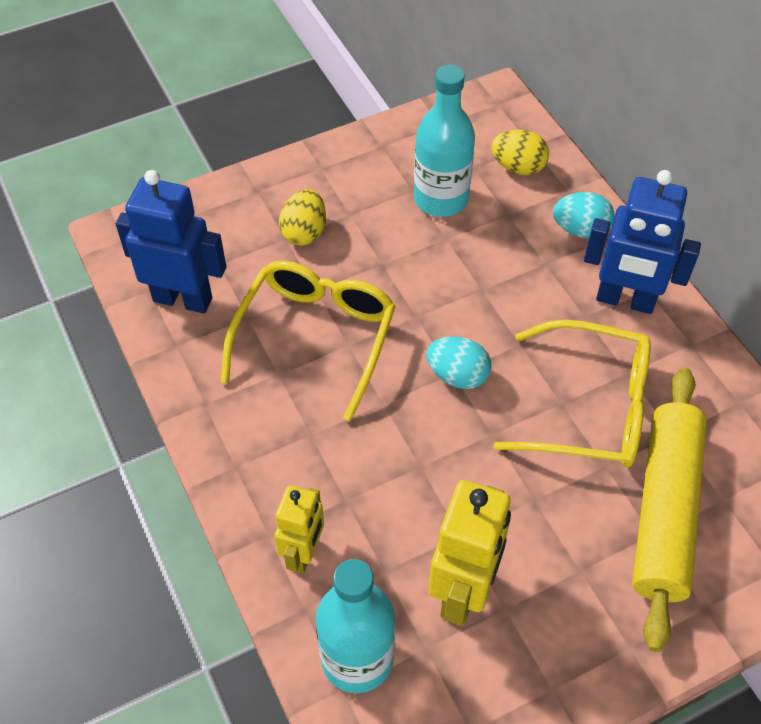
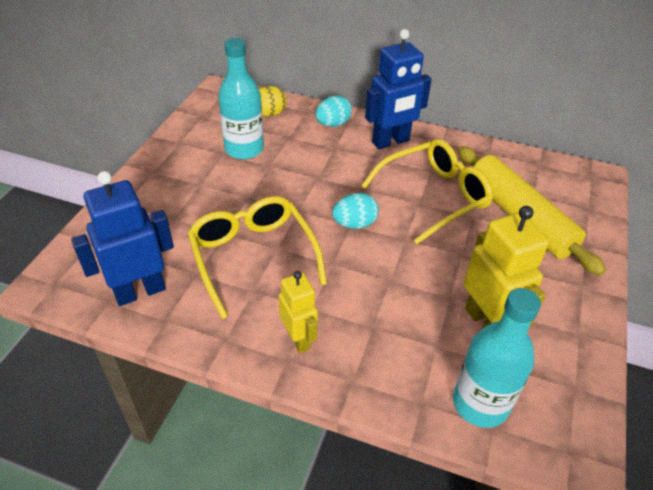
camera: 45 degrees left, 10 degrees down
(303, 553) = (384, 373): yellow robot -> yellow robot (299, 339)
(304, 232) = (181, 208): yellow egg -> none

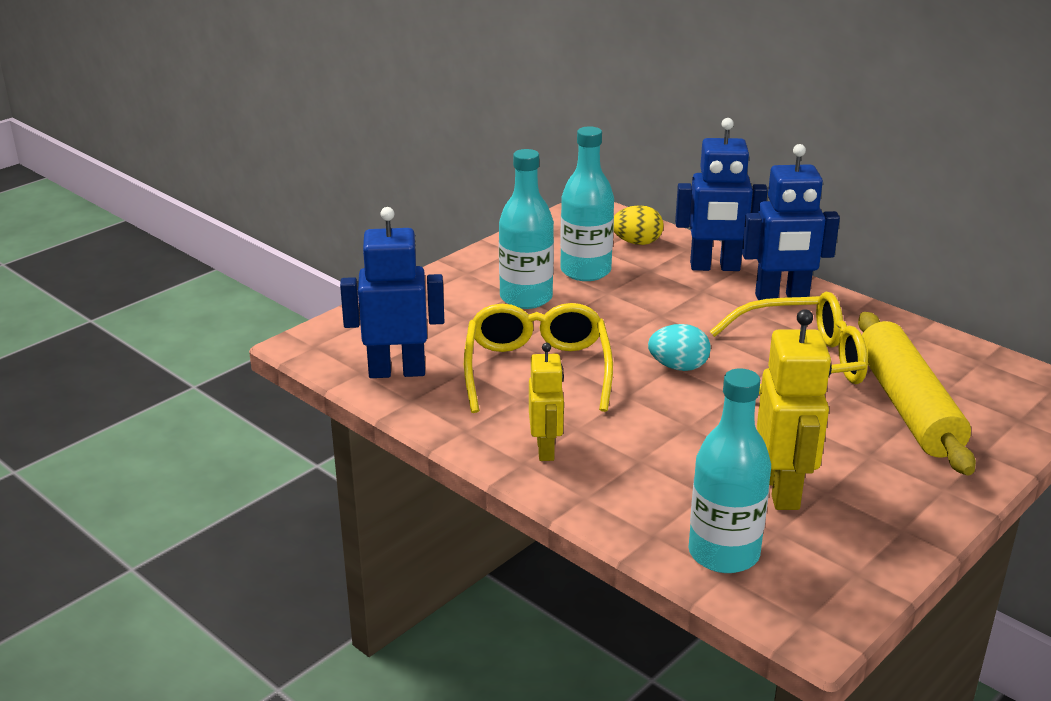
camera: 25 degrees right, 15 degrees down
(211, 186) = (526, 298): none -> turquoise bottle
(333, 124) = (715, 267): turquoise egg -> blue robot

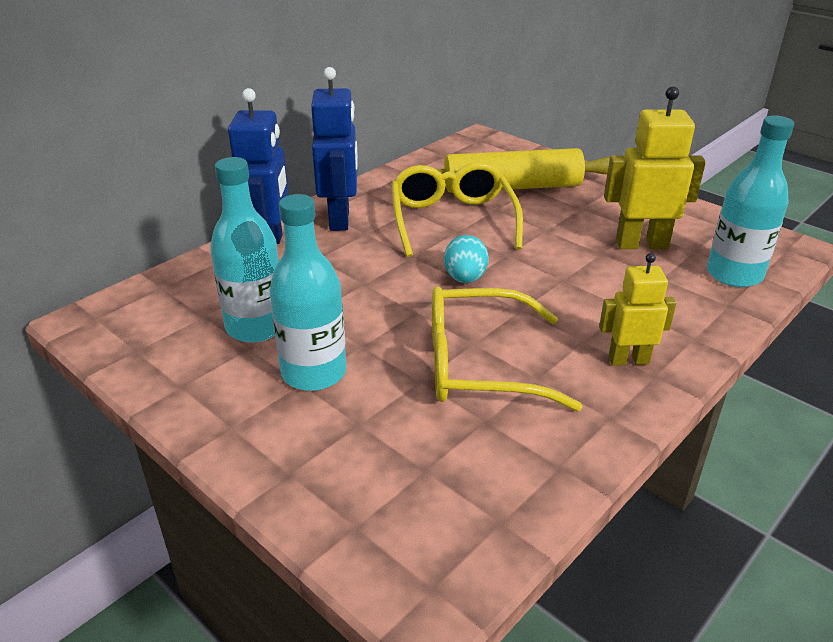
camera: 90 degrees left, 5 degrees up
(397, 371) = (495, 483): blue robot -> none
(636, 242) = (196, 290): yellow egg -> none

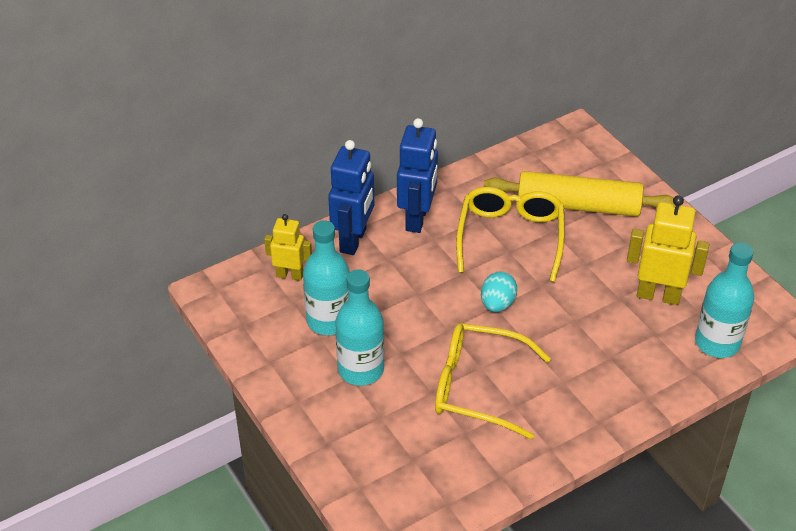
camera: 15 degrees right, 10 degrees up
(628, 360) = (587, 405): yellow robot -> yellow robot (290, 275)

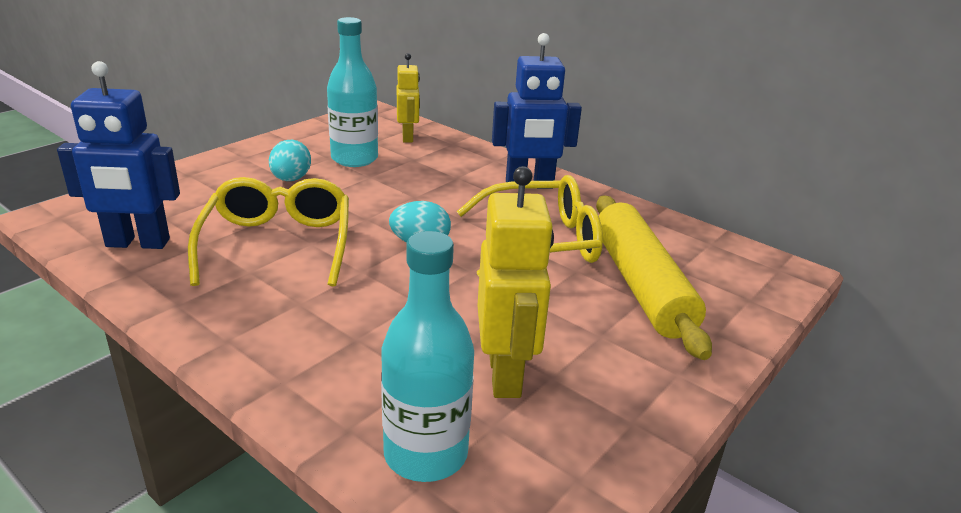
camera: 70 degrees right, 15 degrees down
(353, 240) = (473, 159): blue robot -> blue robot (137, 243)
(361, 370) = (291, 179): turquoise bottle -> turquoise egg

